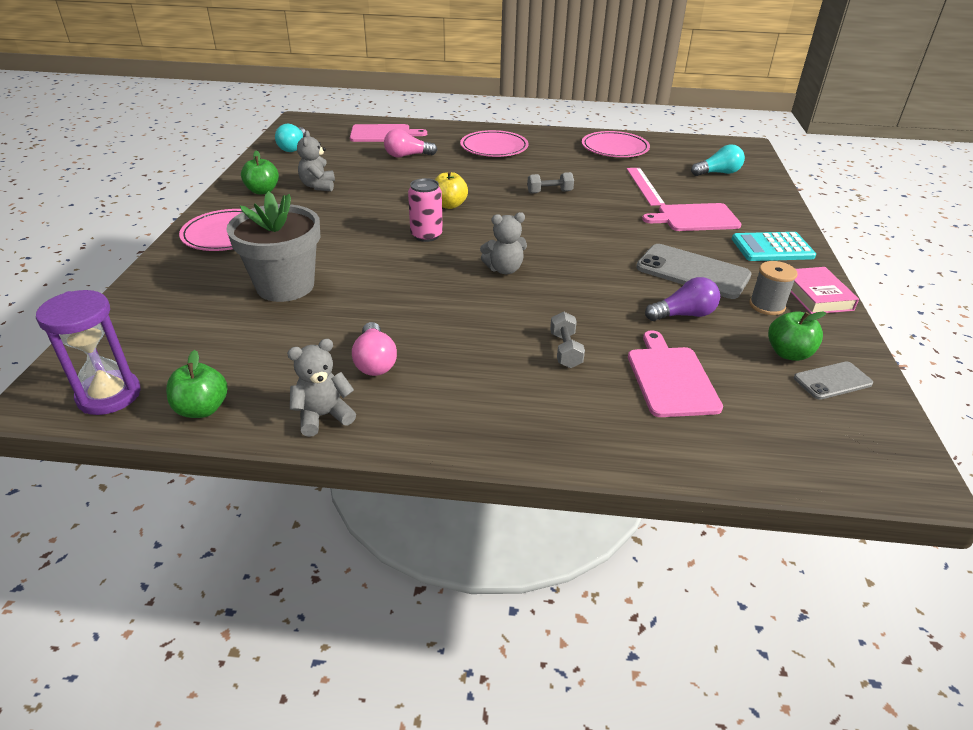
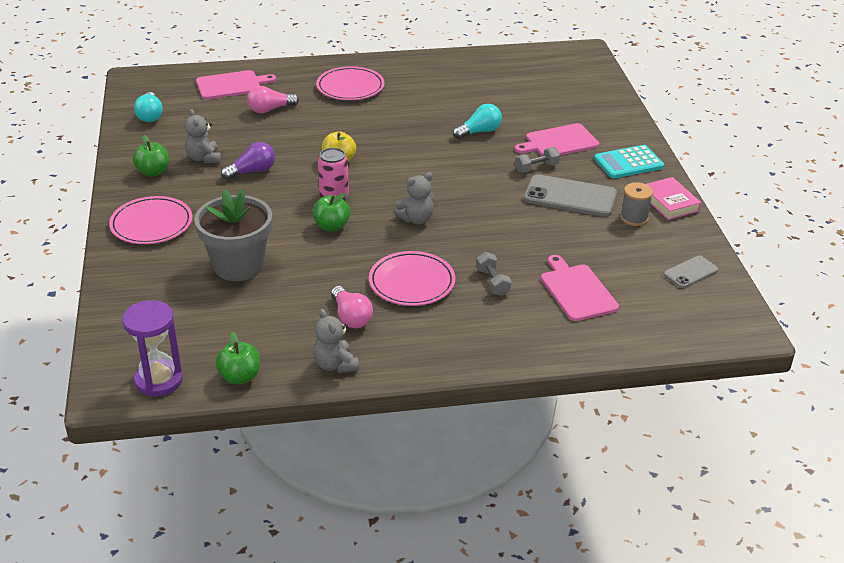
camera: 15 degrees left, 0 degrees up
(323, 416) = (335, 365): grey teddy bear -> grey teddy bear turned 75 degrees counterclockwise
(549, 192) = (423, 133): grey dumbbell -> grey dumbbell (536, 168)
(615, 148) = (465, 71): pink plate -> pink plate (412, 282)
(644, 186) = (506, 113): pink ruler -> none
(684, 315) = (573, 237): purple light bulb -> purple light bulb (252, 171)
(718, 173) = (567, 88): turquoise light bulb -> turquoise light bulb (479, 132)
(788, 353) = (657, 256): green apple -> green apple (331, 226)

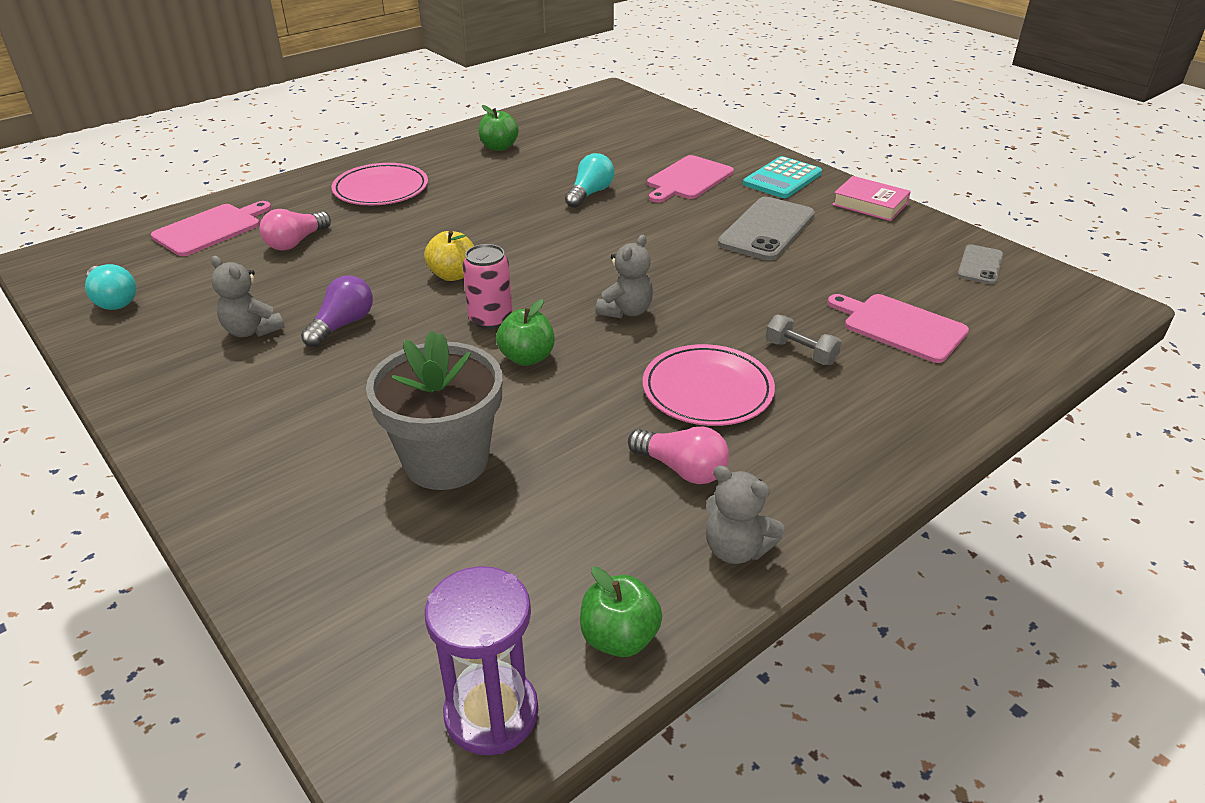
camera: 30 degrees left, 0 degrees up
(151, 224) = (246, 451): pink plate -> none
(153, 172) = (184, 374): green apple -> green apple (499, 147)
(536, 168) = (696, 212): grey dumbbell -> none
(570, 196) = (767, 229): grey phone -> grey phone turned 45 degrees counterclockwise
(634, 218) = (856, 230): grey spool -> none

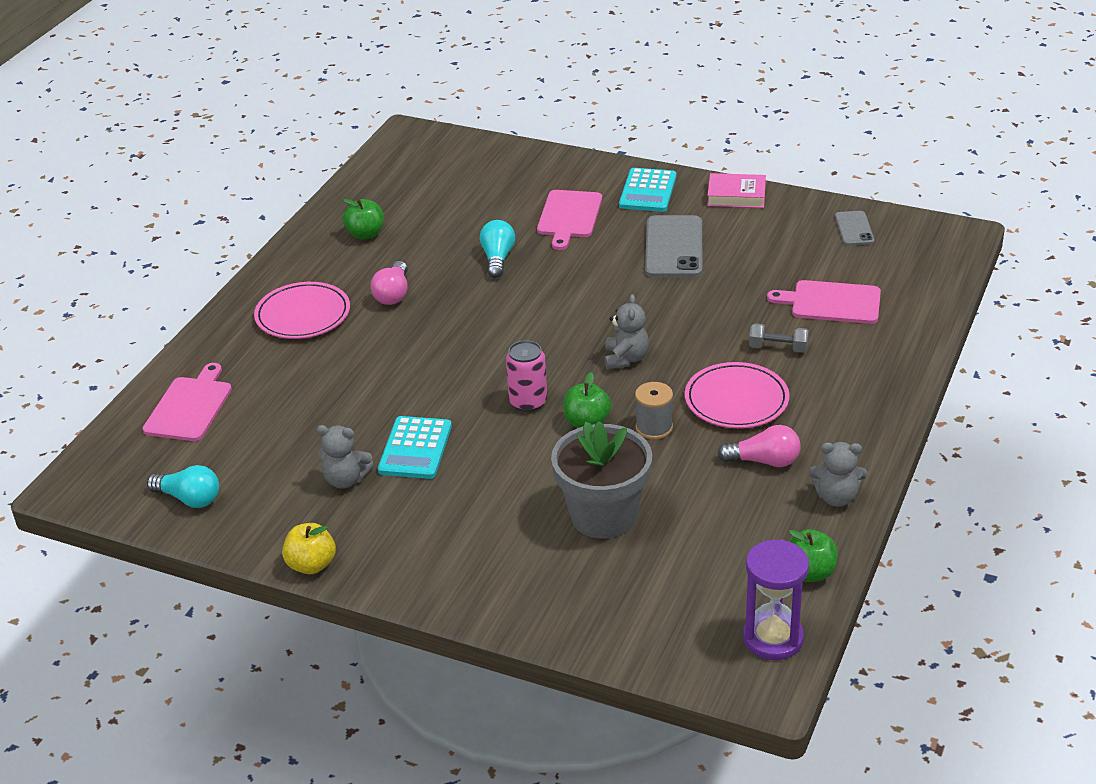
camera: 25 degrees left, 0 degrees up
(296, 242) = (286, 392): pink light bulb -> pink light bulb (393, 294)
(343, 325) = (415, 448): purple light bulb -> turquoise calculator
(453, 275) = (458, 375): yellow apple -> yellow apple (311, 565)
(591, 387) = (654, 428): none -> grey spool

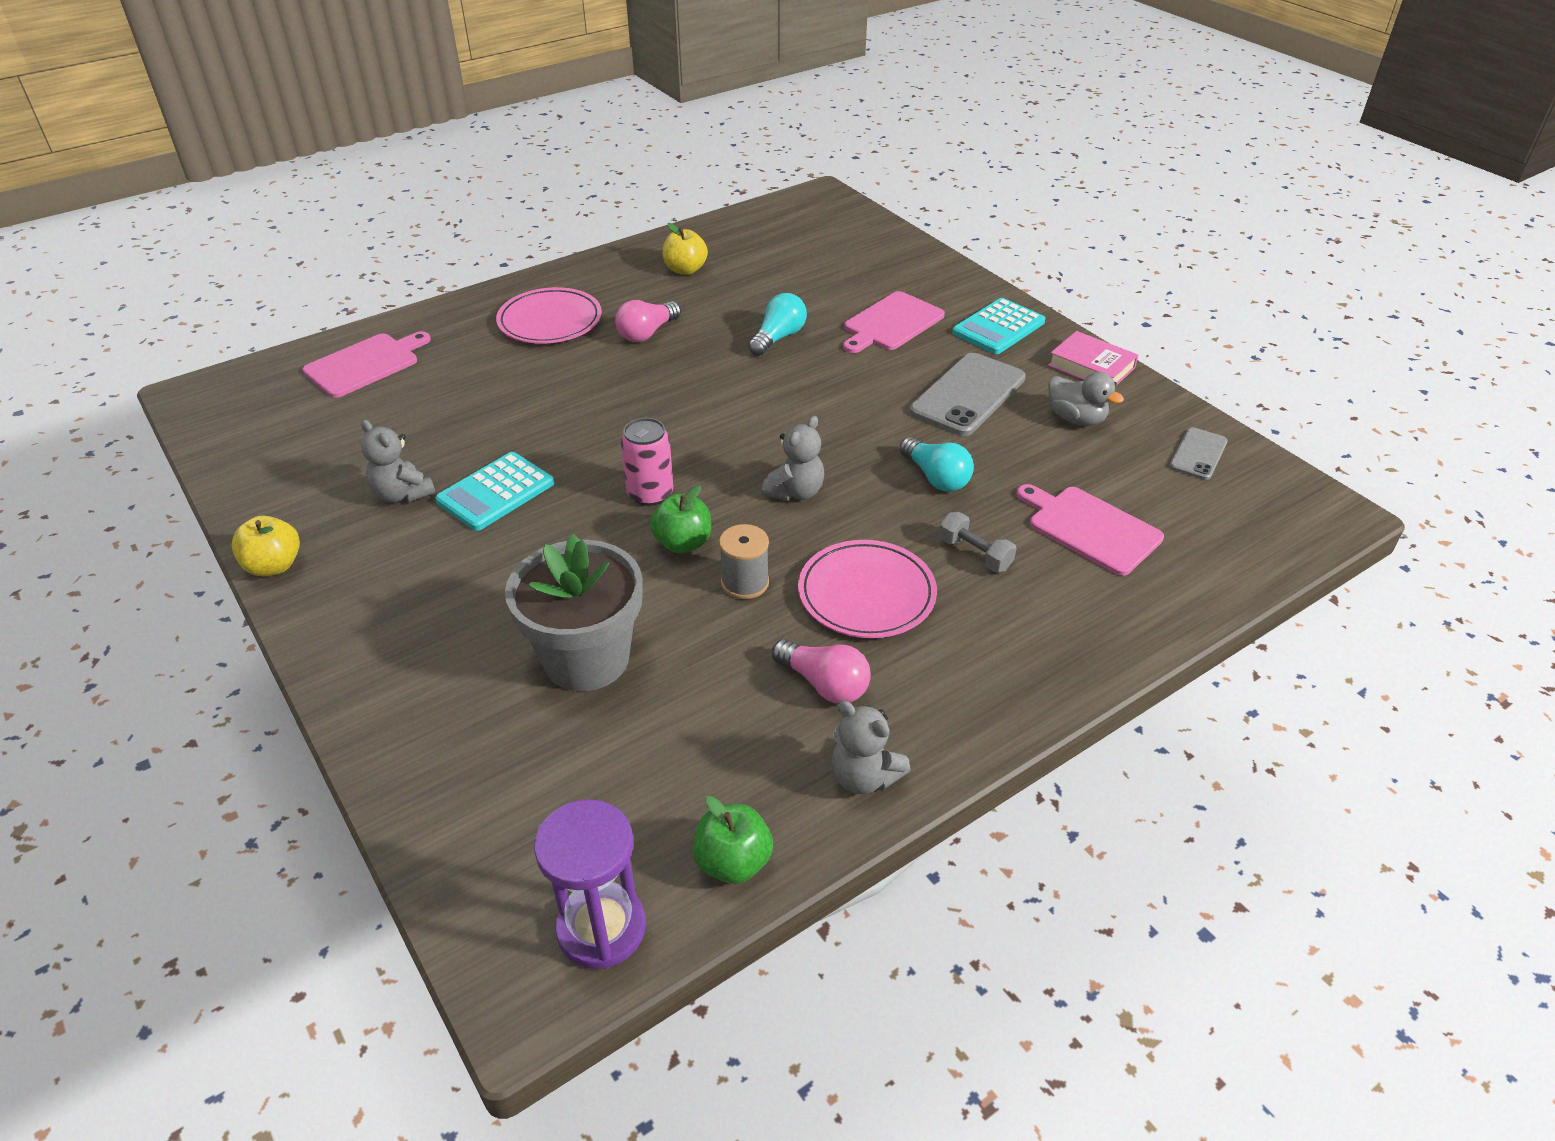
camera: 30 degrees right, 5 degrees up
(189, 499) = (262, 448): turquoise light bulb -> turquoise light bulb (936, 477)
(365, 234) = (685, 270): green apple -> yellow apple
(759, 235) = (1076, 419): none -> grey duck

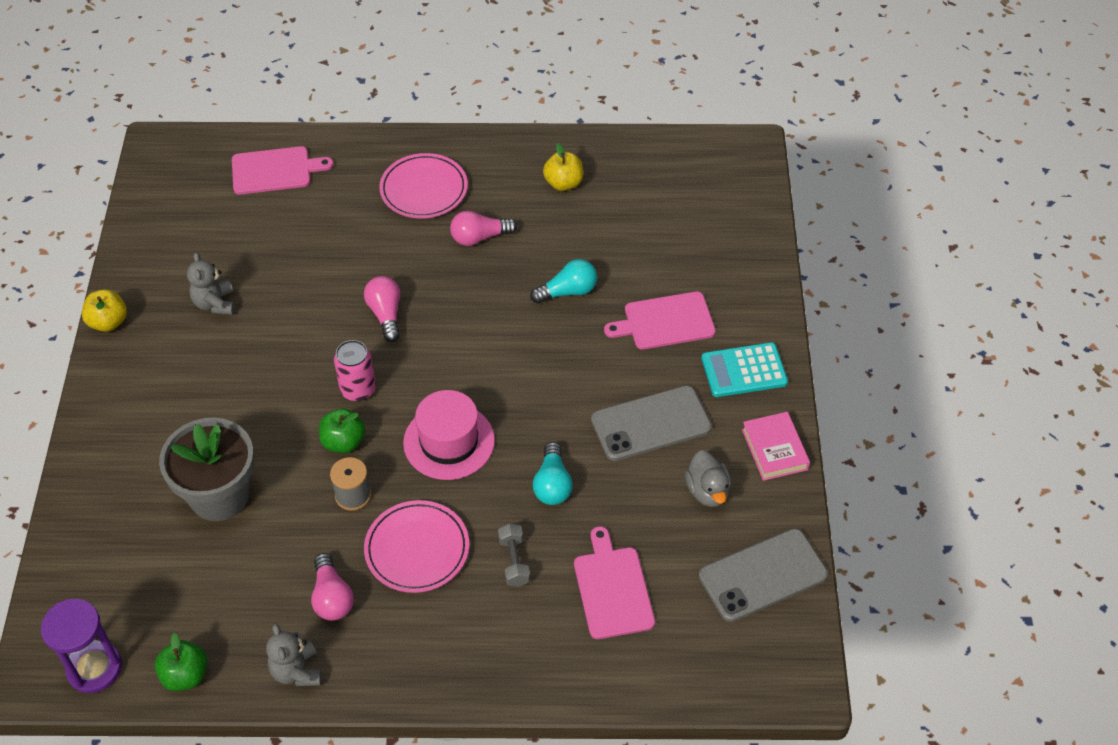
camera: 35 degrees right, 10 degrees up
(495, 492) = (268, 334): turquoise calculator -> none
(614, 424) = (386, 314): none -> pink light bulb
(795, 492) = (449, 441): grey teddy bear -> pink hat
(1198, 454) = (763, 575): grey phone -> grey phone, size x1.81

